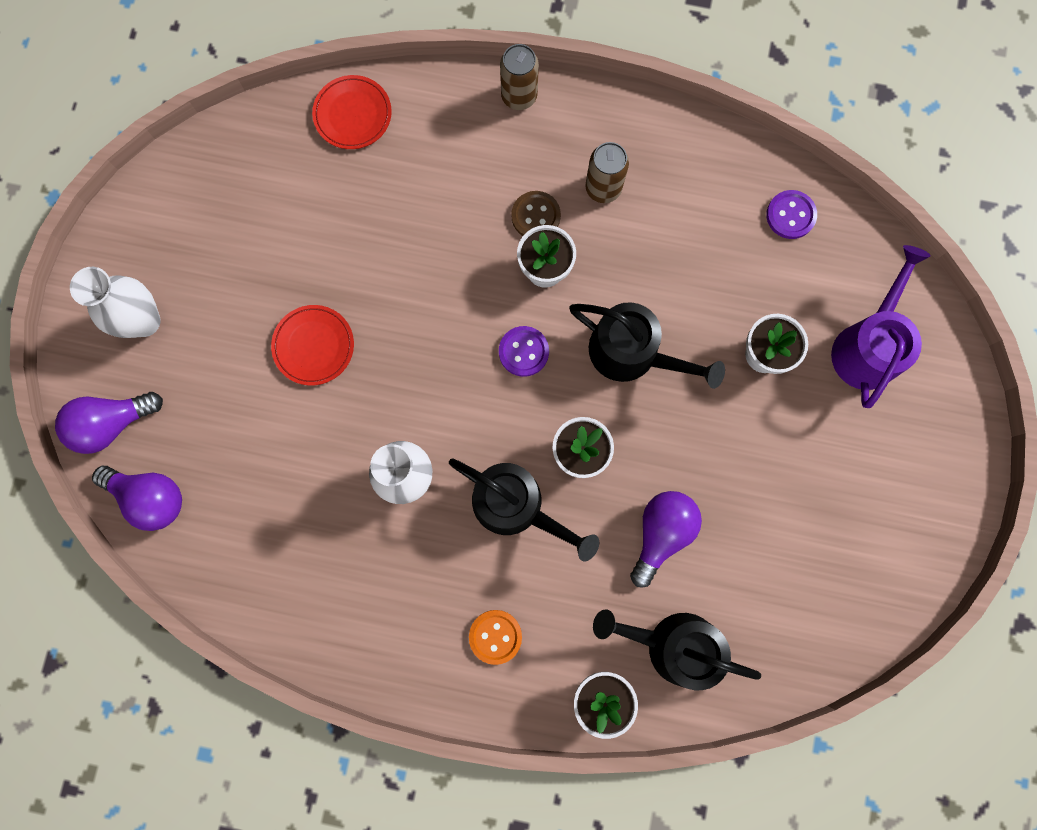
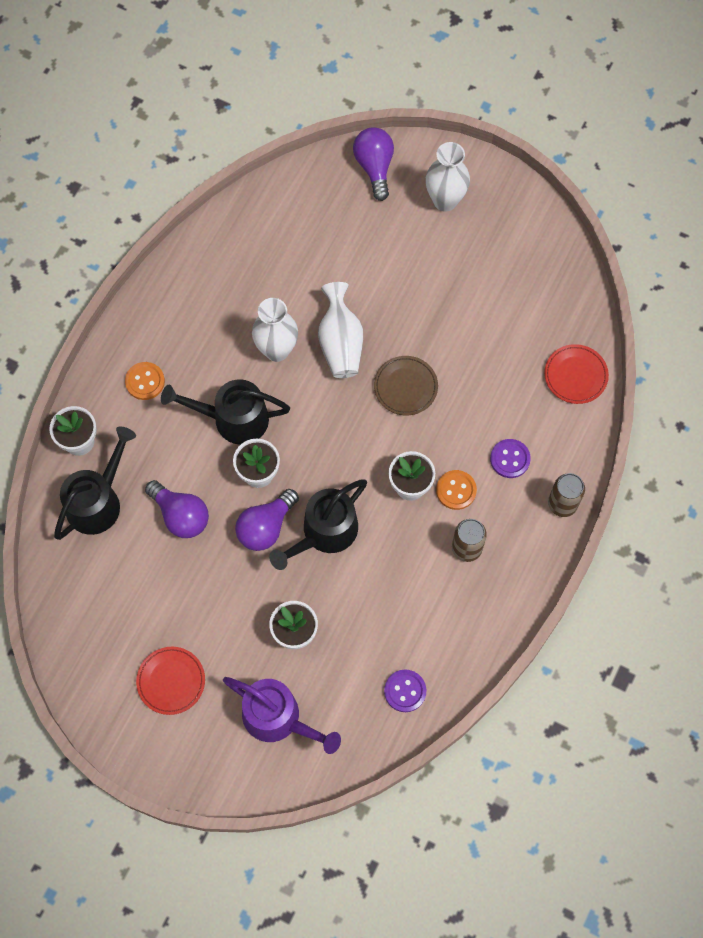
camera: 105 degrees right, 10 degrees down
(150, 498) = (314, 181): purple light bulb -> purple light bulb (265, 527)
(314, 346) = (394, 308): red plate -> red plate (171, 681)
(378, 400) = (340, 343): none -> white vase
(418, 306) = (405, 387): none -> brown plate
(516, 506) = (233, 419): black watering can -> black watering can turned 45 degrees clockwise
(523, 352) = (348, 453): purple button -> purple button (510, 459)
(535, 216) = (456, 490): brown button -> orange button

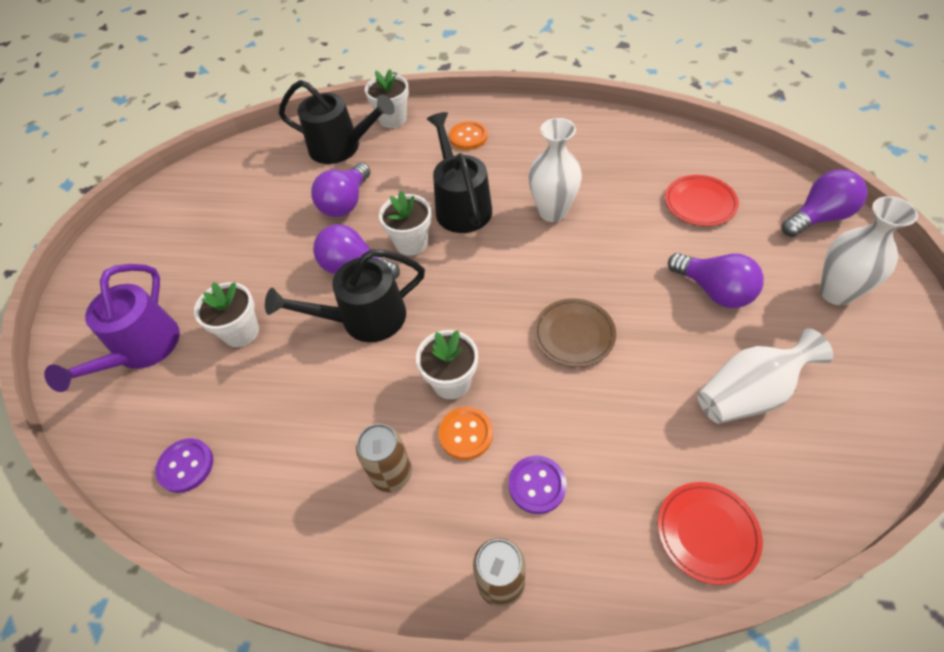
camera: 75 degrees right, 15 degrees down
(171, 681) = (175, 251): red plate -> red plate (700, 203)
(324, 533) = (364, 319): black watering can -> black watering can turned 45 degrees counterclockwise
(340, 343) = (591, 258): white vase -> white vase (749, 393)
(409, 275) = (714, 291): none -> purple light bulb

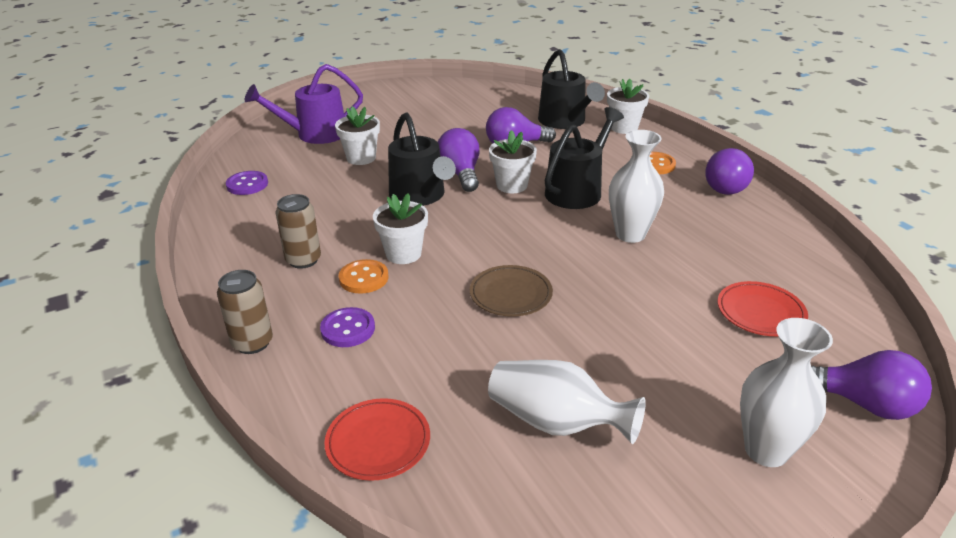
camera: 50 degrees right, 20 degrees down
(364, 319) = (420, 196): black watering can -> black watering can turned 150 degrees counterclockwise
(714, 291) = (657, 359): purple light bulb -> purple light bulb (723, 186)

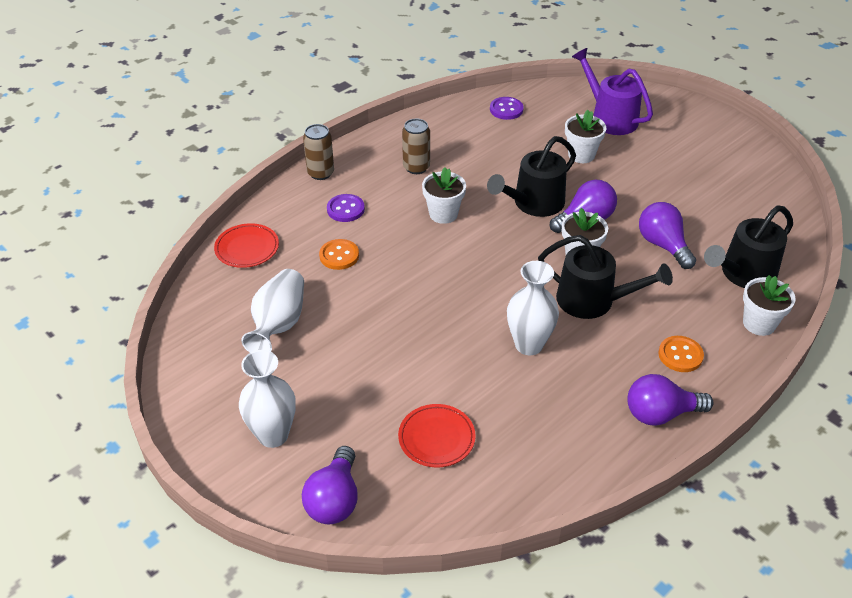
camera: 75 degrees right, 10 degrees up
(363, 278) = (405, 202): orange button -> orange button (339, 256)
(510, 294) = (411, 281): brown plate -> none

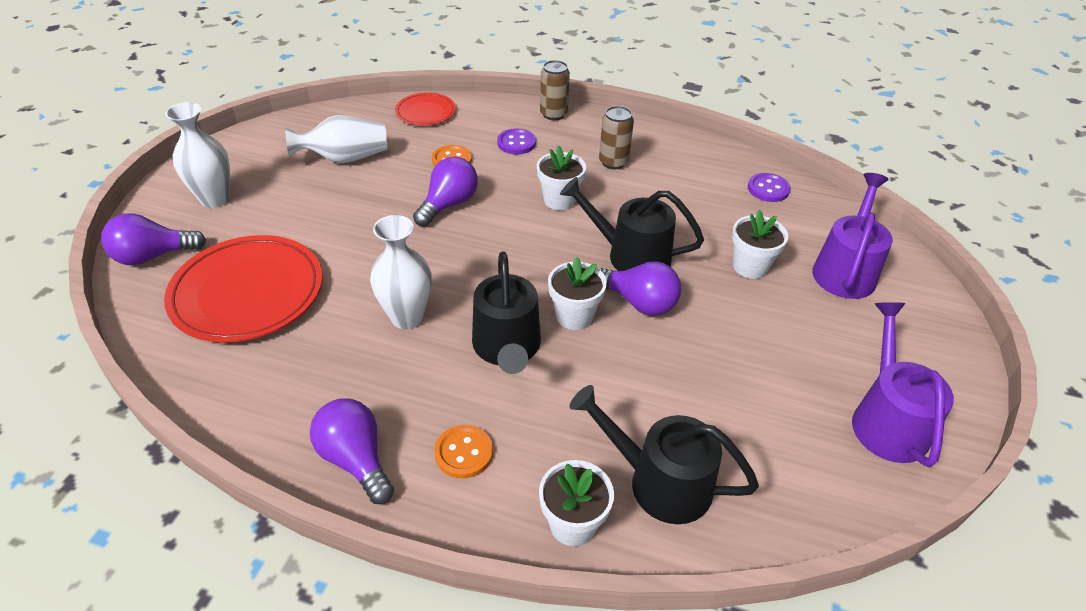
camera: 60 degrees right, 0 degrees up
(436, 438) = (248, 293): red plate -> red plate, size x1.89
(663, 245) = (650, 383): purple light bulb -> purple light bulb (448, 204)
(739, 164) = (886, 420): none -> purple watering can

